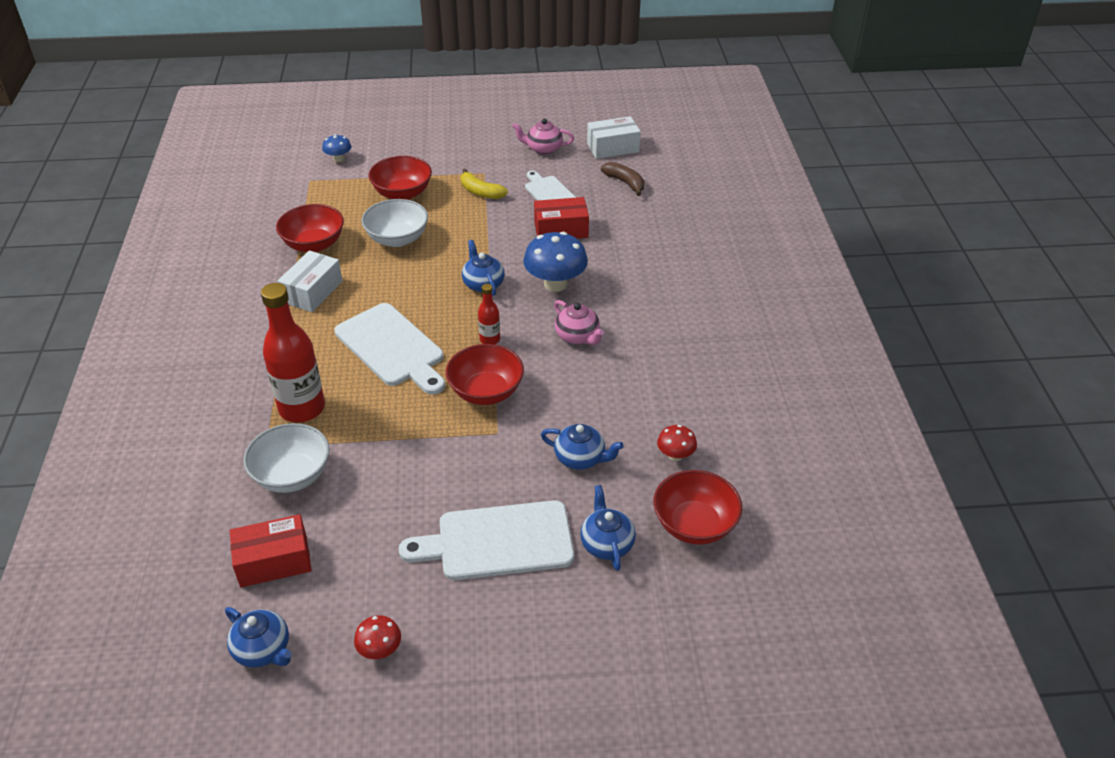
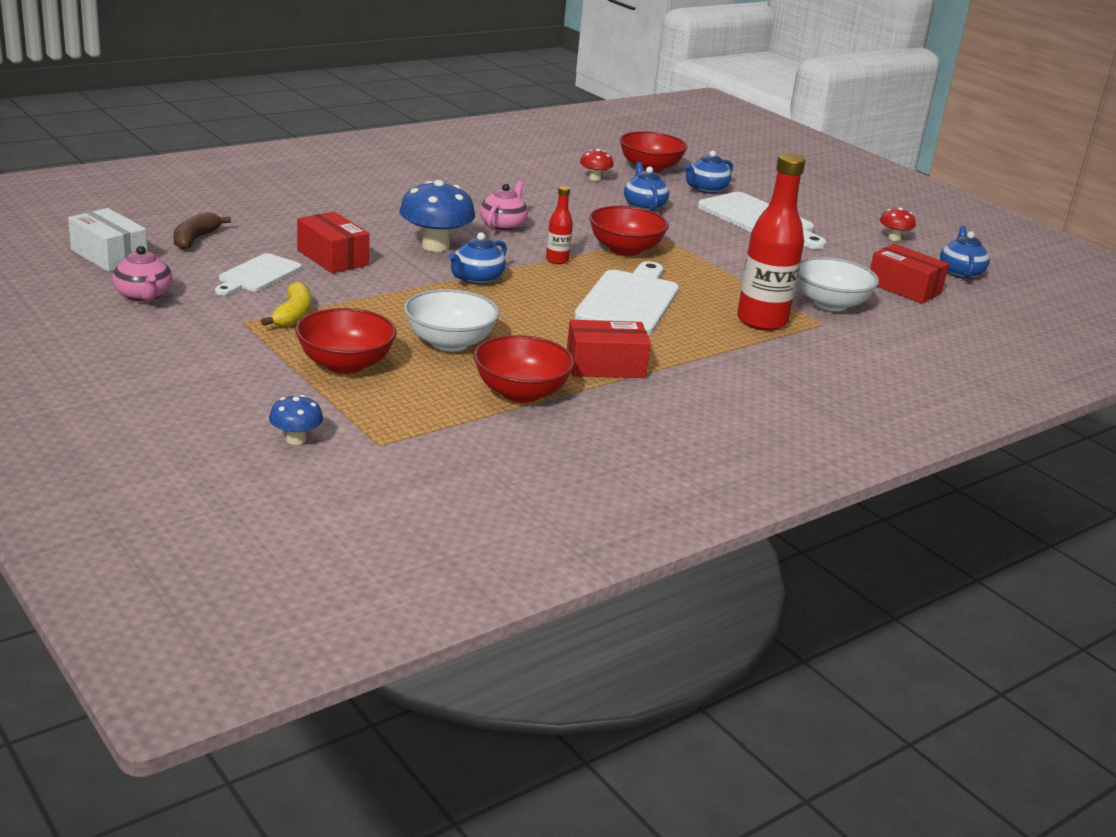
camera: 125 degrees left, 15 degrees down
(312, 292) = (605, 366): white box -> red box

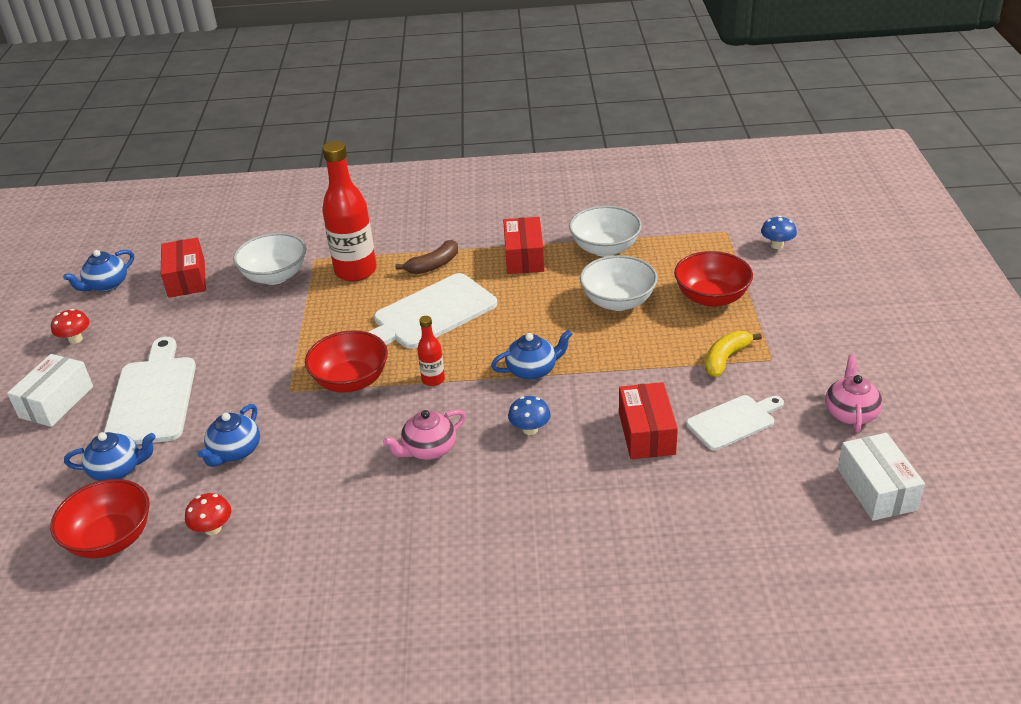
camera: 140 degrees left, 10 degrees up
(195, 239) = (776, 501): brown banana -> brown banana (433, 265)
(435, 246) = (530, 429): blue mushroom -> blue mushroom, size x0.52
(521, 393) = (605, 248): red bowl -> white bowl
(605, 366) = (524, 257): red box -> red box turned 60 degrees clockwise
(821, 208) = (56, 402): none -> white box

